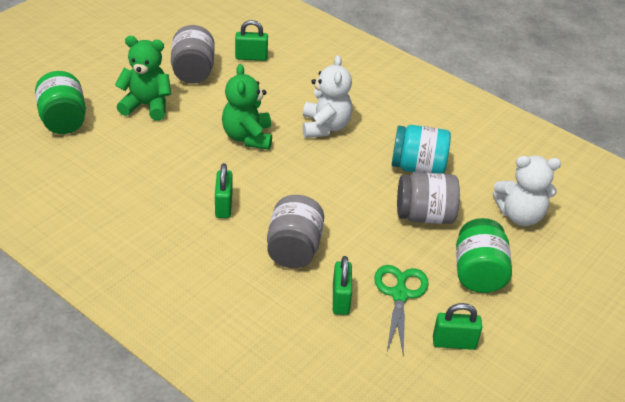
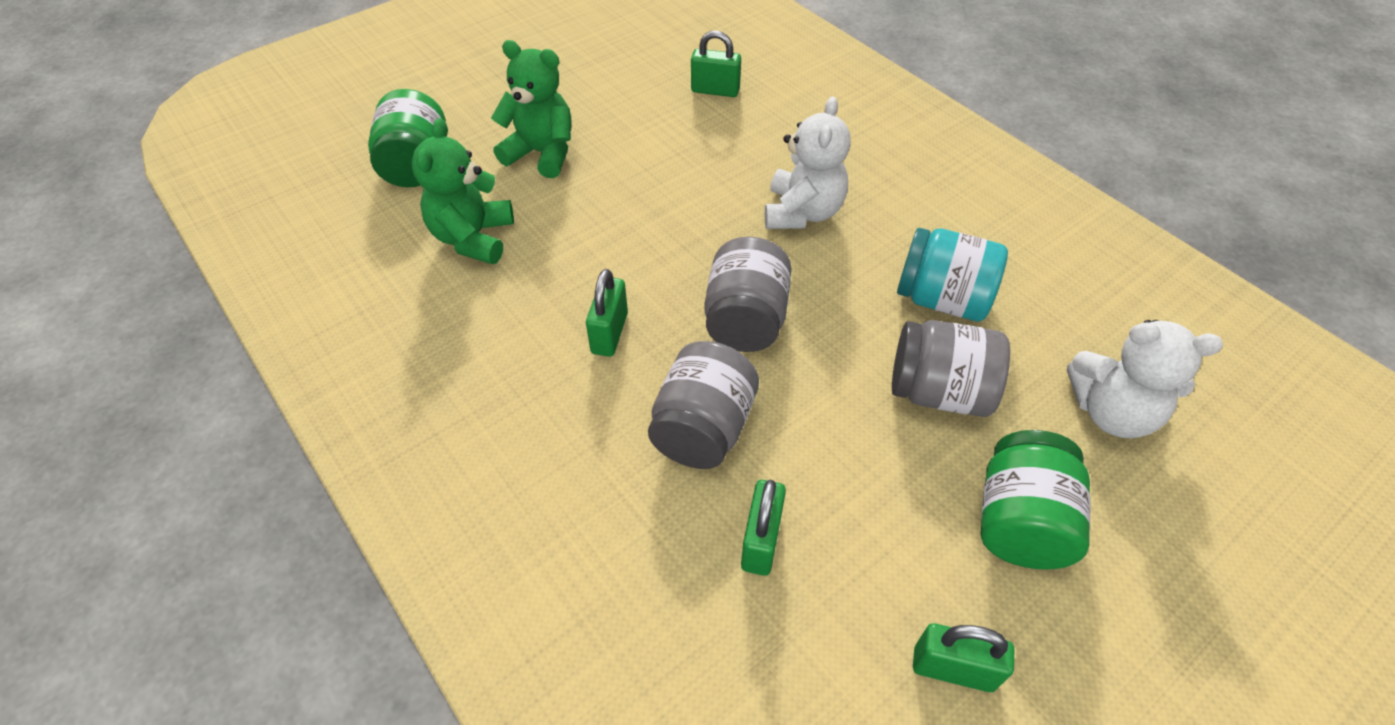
camera: 15 degrees right, 10 degrees up
(193, 72) = (624, 106): grey jar -> grey jar (745, 320)
(247, 137) = (677, 218): green teddy bear -> green teddy bear (473, 238)
(400, 294) = (868, 546): green scissors -> none

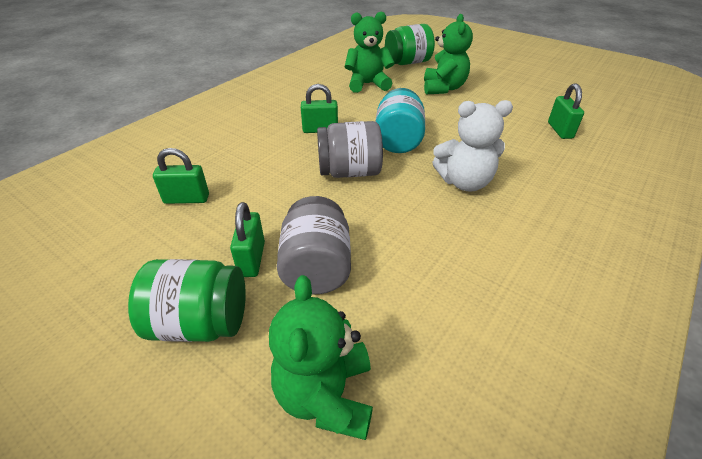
camera: 75 degrees right, 10 degrees down
(703, 428) = (261, 168): grey jar -> none
(942, 299) = (415, 263): turquoise jar -> turquoise jar (398, 141)
(953, 668) = (89, 289): green padlock -> green padlock (252, 259)
(1111, 412) = (326, 395): white teddy bear -> green teddy bear

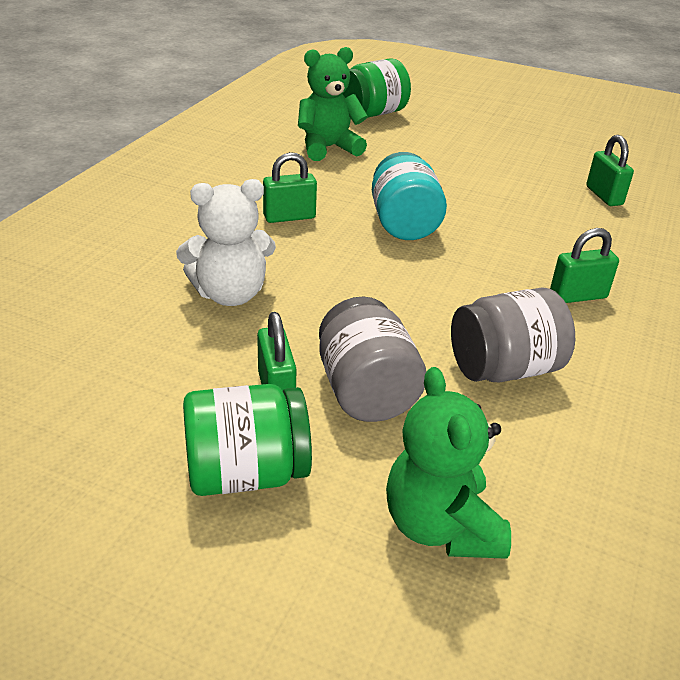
camera: 15 degrees left, 5 degrees down
(186, 199) = (143, 326): green padlock -> green padlock (578, 296)
(349, 172) = (356, 270): grey jar -> grey jar (504, 369)
(443, 88) = (436, 148): green teddy bear -> none
(464, 182) = (509, 270): white teddy bear -> white teddy bear (230, 294)

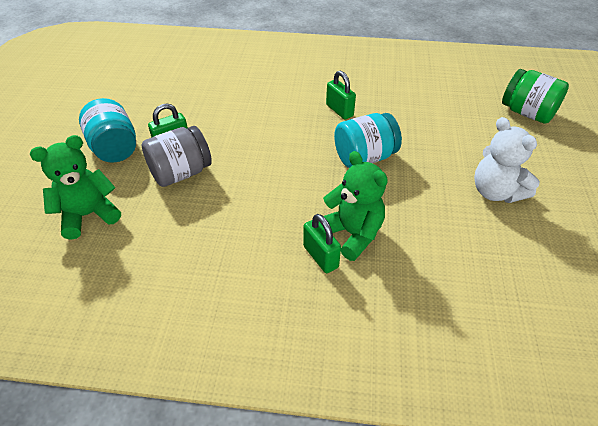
camera: 75 degrees right, 10 degrees up
(230, 294) = (247, 110): white teddy bear -> white teddy bear (495, 192)
(247, 473) = (114, 148): green jar -> turquoise jar
(328, 148) = (446, 105): green teddy bear -> green teddy bear (352, 234)
(504, 369) = (219, 225): grey jar -> none
(604, 196) = (503, 267): green padlock -> none

